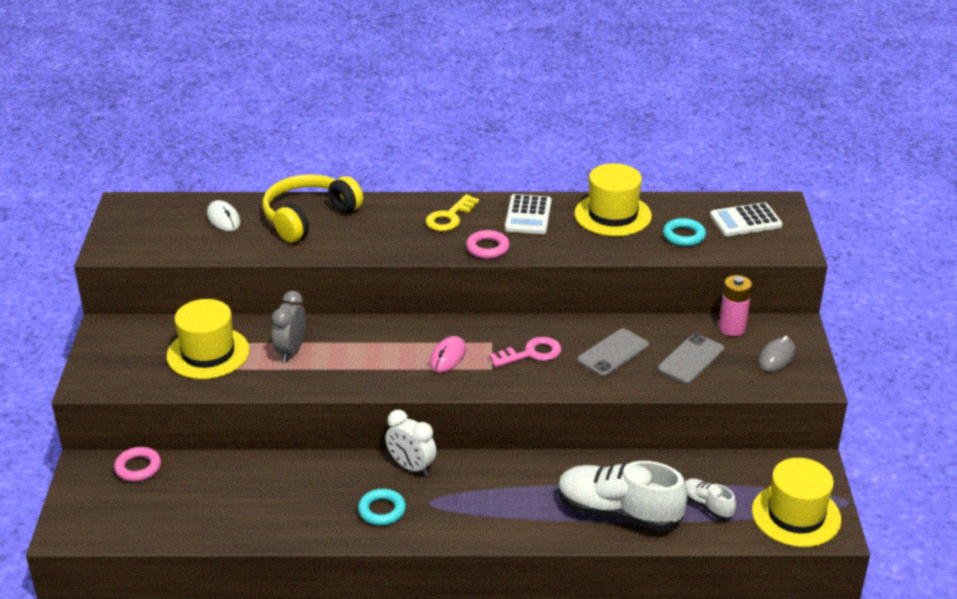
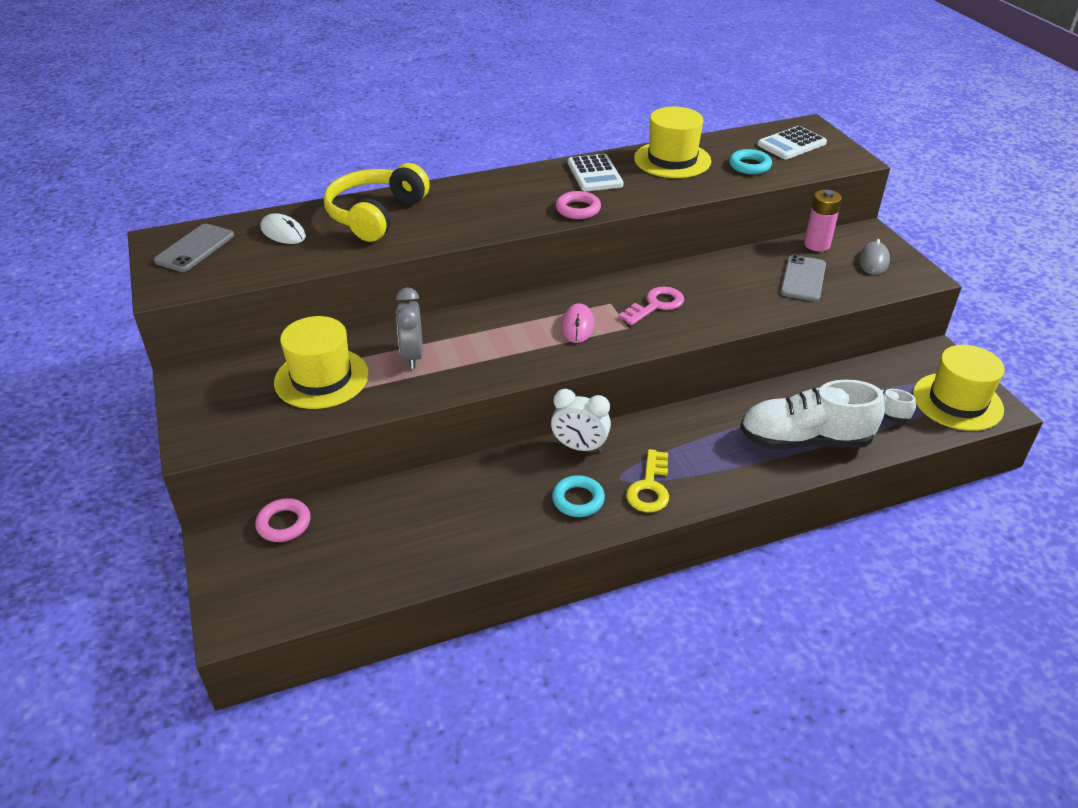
camera: 20 degrees left, 5 degrees up
(449, 217) = (520, 189): yellow key -> yellow key (650, 487)
(613, 353) = (730, 288): grey phone -> grey phone (195, 248)

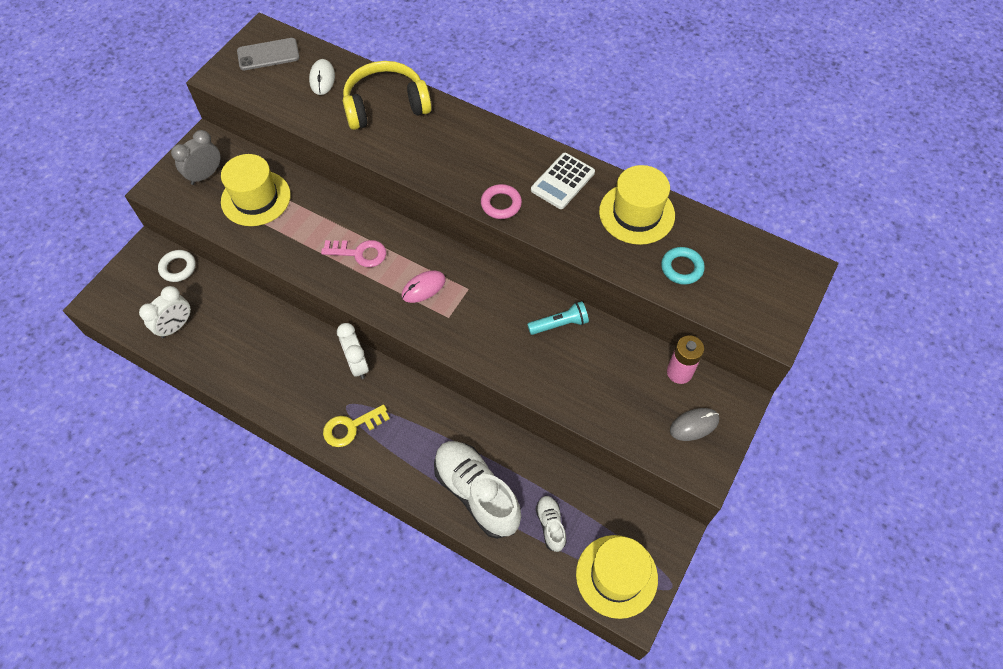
camera: 50 degrees right, 20 degrees up
(284, 524) = (178, 268): pink ring -> white ring
(362, 564) = (176, 326): none -> white clock
(412, 356) = (314, 225): grey clock -> grey clock (205, 175)
(578, 500) = (308, 395): turquoise ring -> none
(655, 305) = (490, 316): pink key -> pink key (359, 253)
(706, 275) = (559, 324): none -> turquoise flashlight
(791, 144) = (754, 275): white calculator -> none
(803, 279) = (617, 389): grey phone -> none

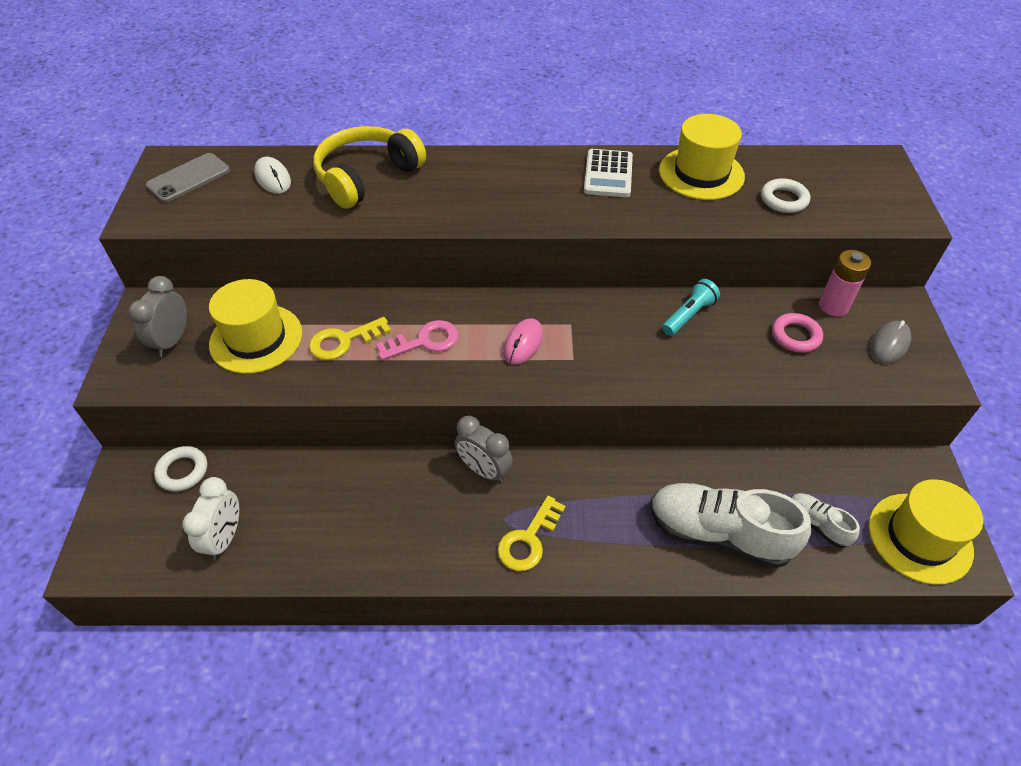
camera: 30 degrees left, 10 degrees down
(308, 227) = (344, 341): none -> yellow key
(357, 364) = (484, 470): white clock -> grey clock
(501, 204) = (566, 215): pink ring -> pink ring (795, 336)
(681, 268) = (784, 200): turquoise ring -> white ring

